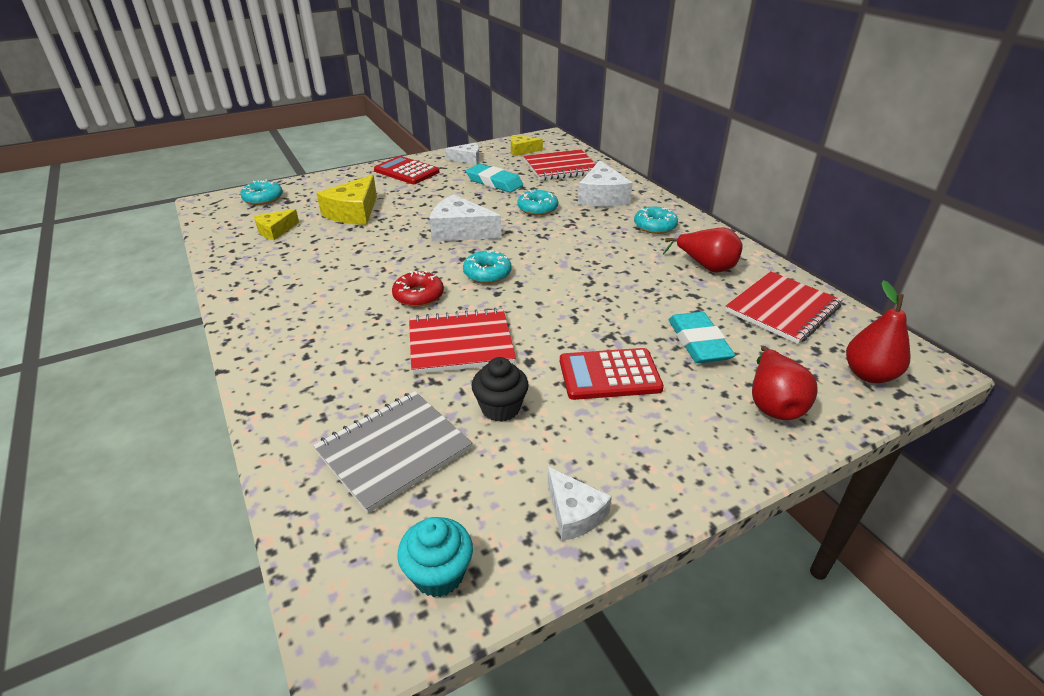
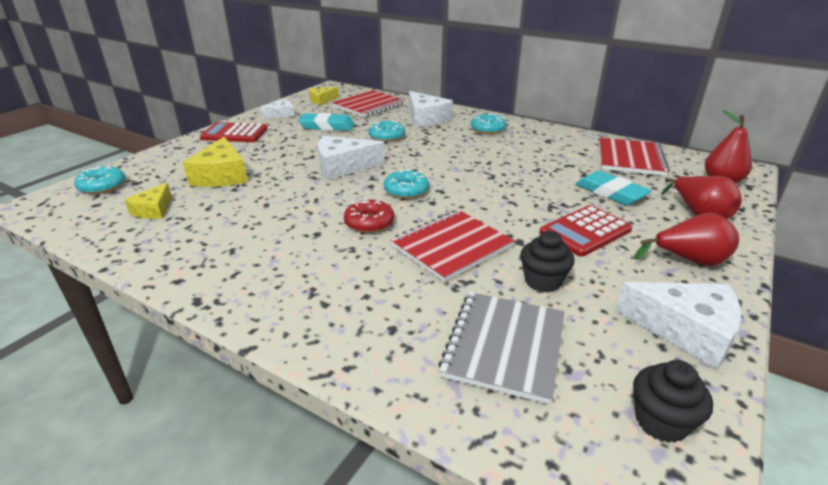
camera: 30 degrees left, 5 degrees down
(438, 574) = (661, 421): turquoise cupcake -> black cupcake
(574, 513) = (685, 330): white cheese -> white cheese, size x1.67
(706, 267) = (553, 146): red pear -> red pear (689, 261)

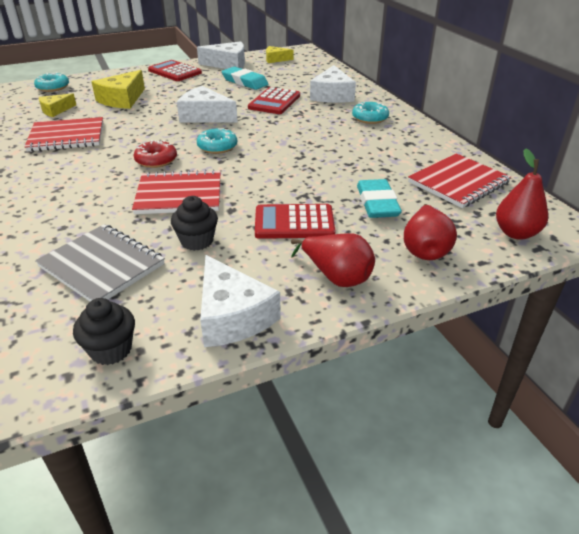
camera: 35 degrees right, 5 degrees up
(281, 114) = (228, 64): white cheese -> white cheese, size x1.67
(369, 106) = (304, 73): red notebook -> red notebook (67, 137)
(387, 136) = (274, 102): turquoise donut -> red calculator
(504, 346) = (102, 265): grey notebook -> grey notebook turned 75 degrees clockwise

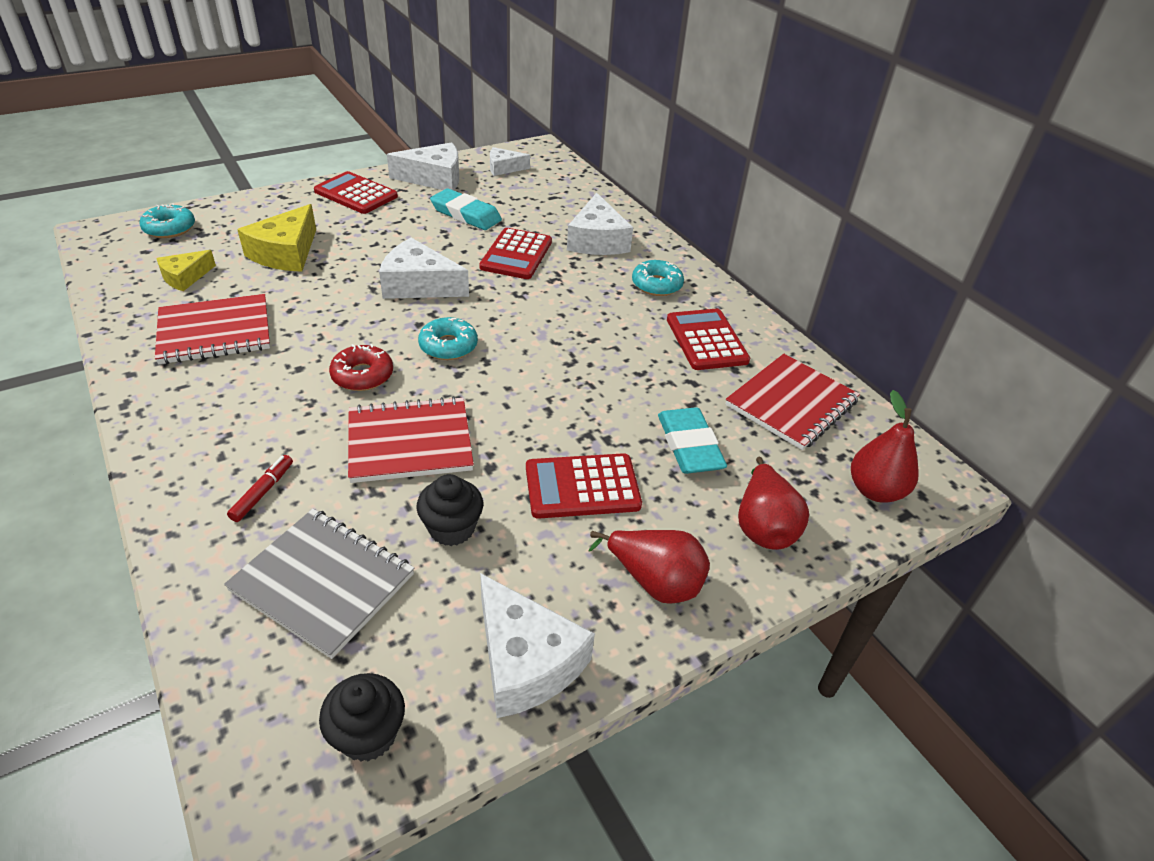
camera: 10 degrees left, 5 degrees up
(75, 217) = (263, 492): none -> red marker
(275, 59) = (504, 168): yellow cheese -> white cheese
(400, 147) = (706, 340): none -> red calculator

